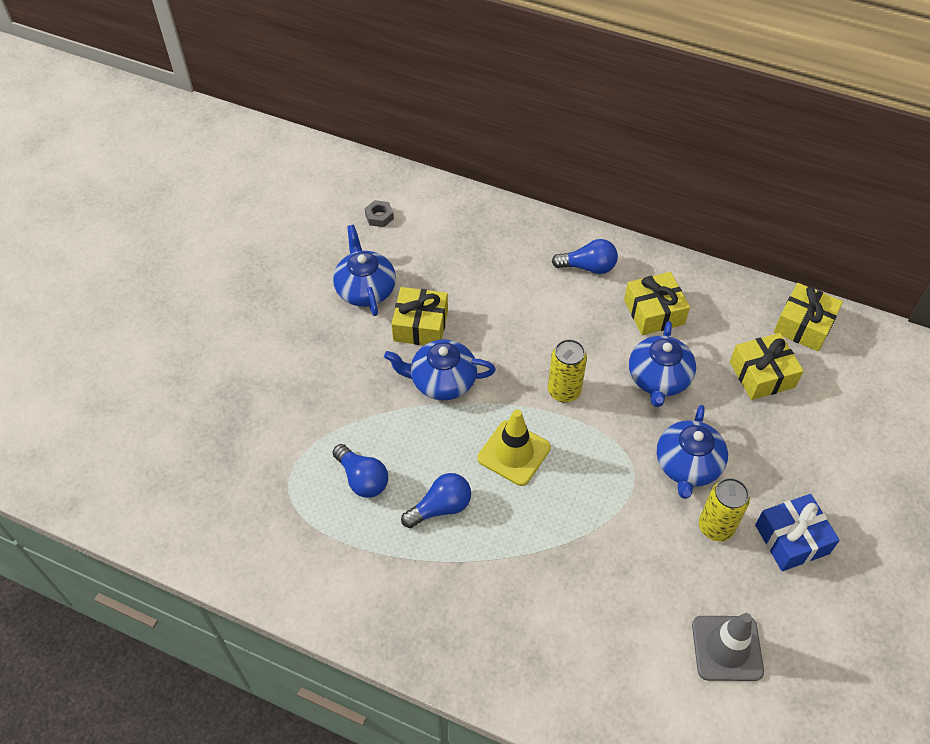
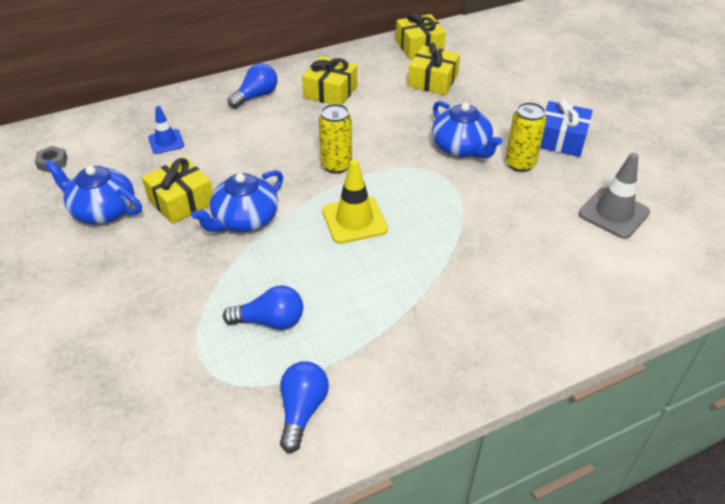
camera: 50 degrees left, 10 degrees down
(441, 507) = (352, 289): blue light bulb -> blue light bulb (302, 410)
(471, 259) = (166, 142): none -> blue traffic cone
(658, 378) = (382, 120): blue teapot -> none

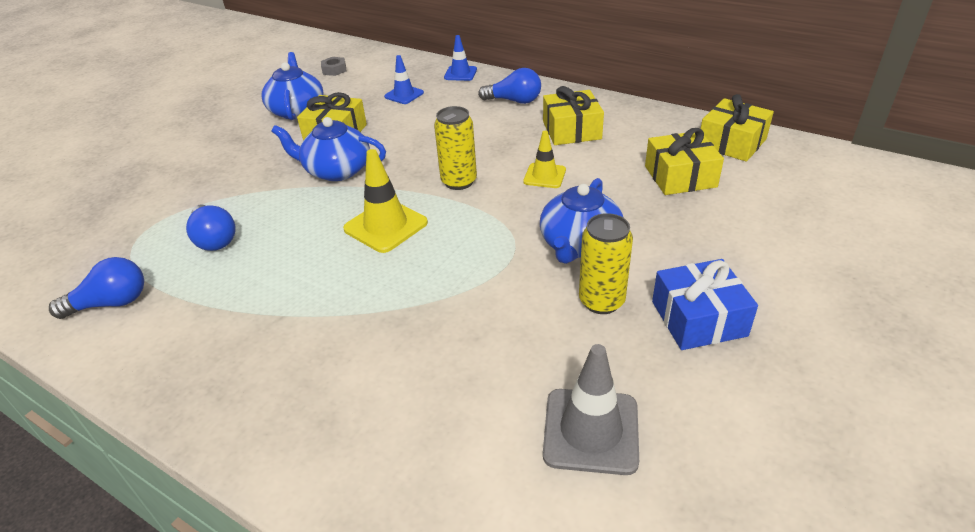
camera: 60 degrees right, 5 degrees down
(173, 101) = (460, 73): none -> blue traffic cone
(373, 127) = (544, 176): none -> yellow traffic cone

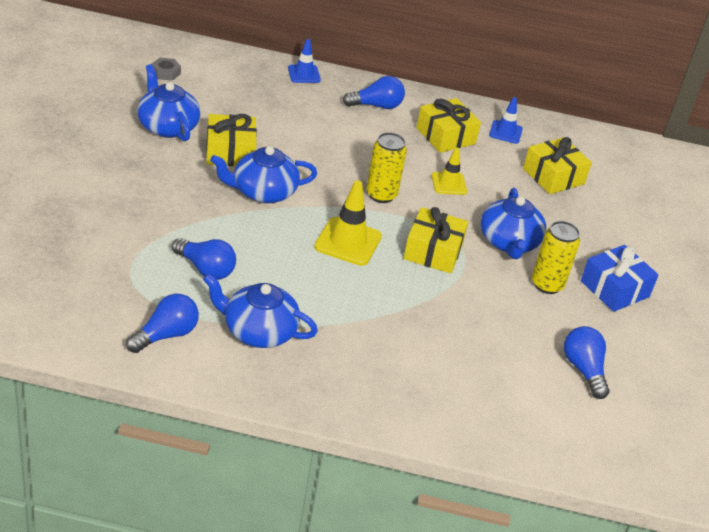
camera: 30 degrees left, 0 degrees up
(208, 312) = (259, 331): none -> blue teapot
(404, 95) = (265, 102): blue traffic cone -> blue traffic cone (505, 132)
(591, 431) = (583, 369): grey traffic cone -> blue light bulb
(731, 143) = (578, 141): yellow gift -> yellow gift (433, 251)

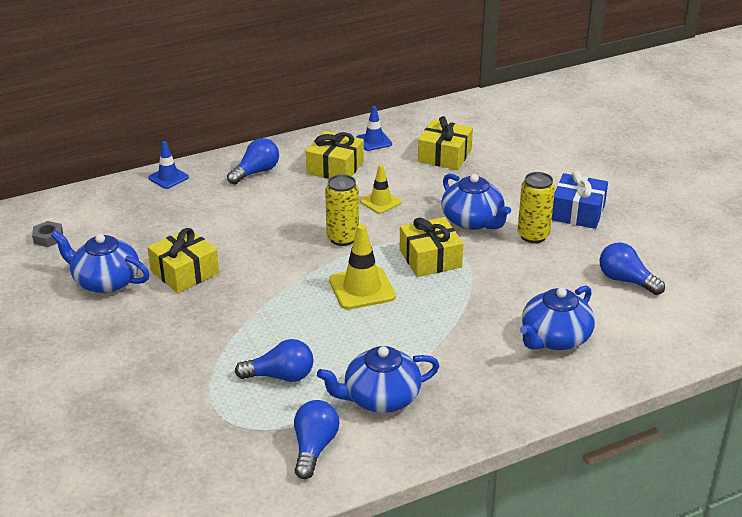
camera: 30 degrees left, 5 degrees down
(263, 192) = (251, 288): blue teapot -> blue teapot (554, 338)

